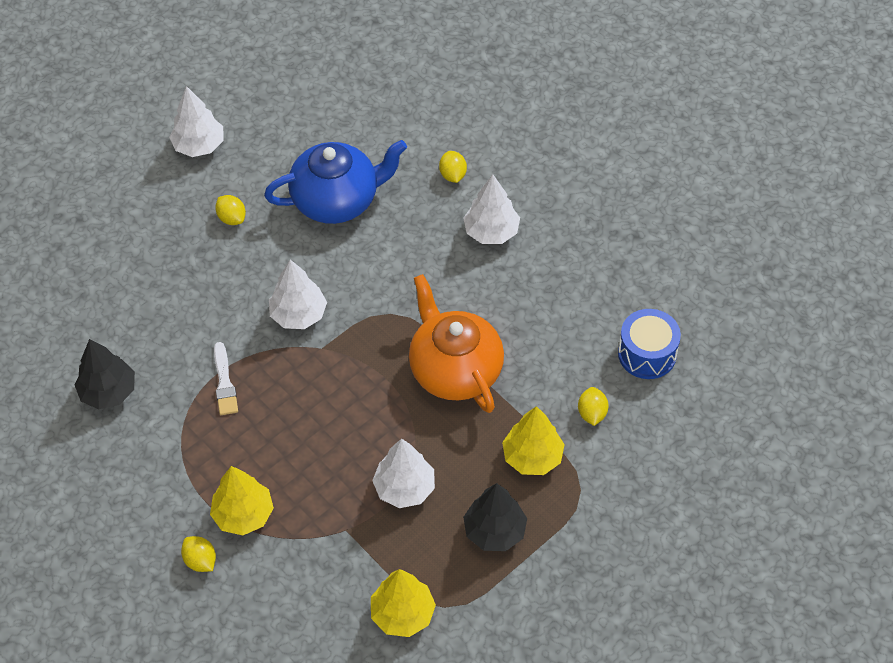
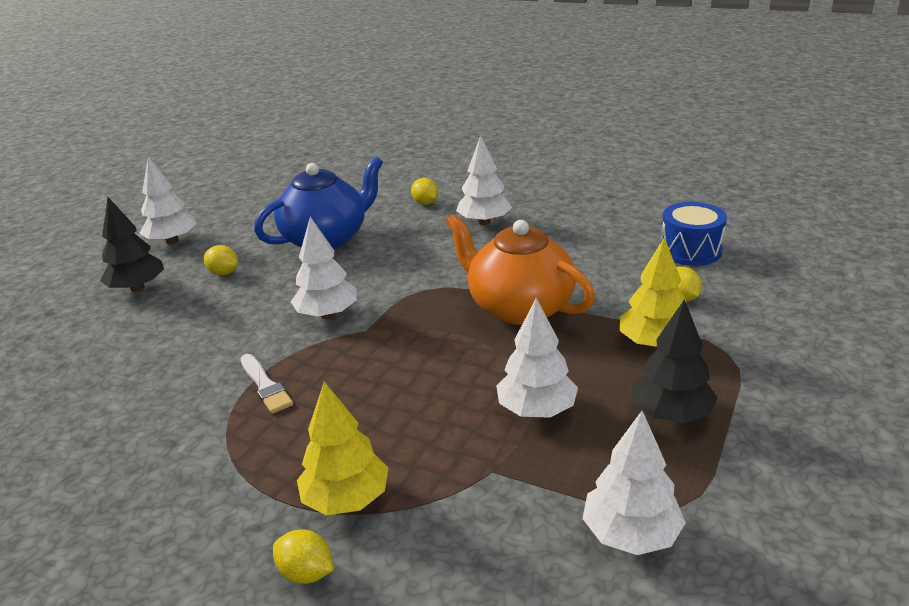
camera: 20 degrees left, 25 degrees down
(108, 392) = (114, 435): black tree -> black tree (137, 288)
(403, 614) = (631, 534): yellow tree -> white tree

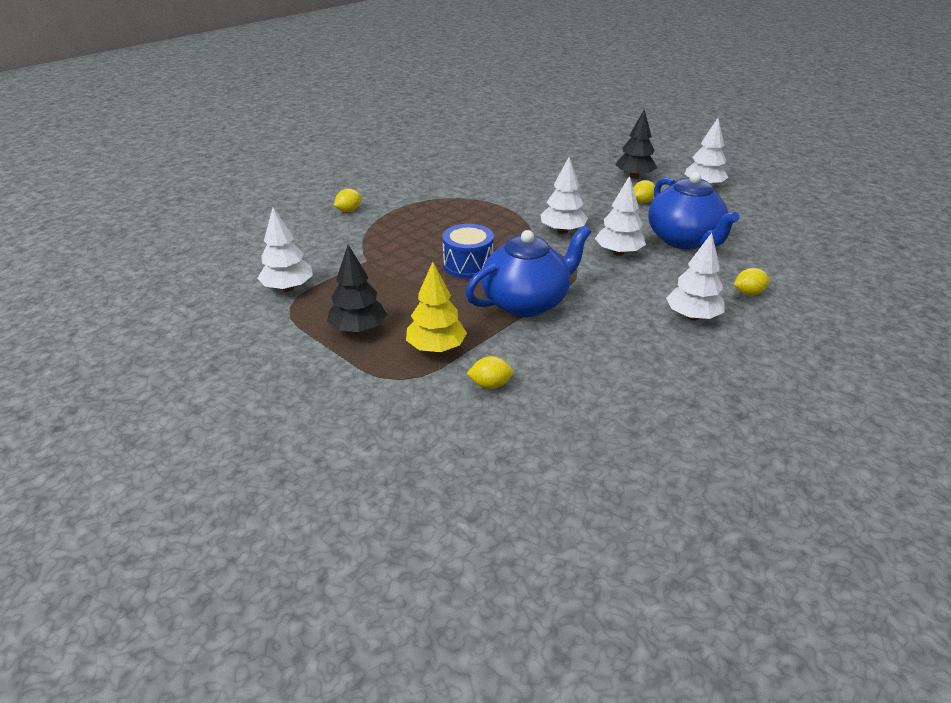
camera: 105 degrees right, 5 degrees up
(265, 386) = (494, 208): white brush -> none
(346, 499) = (384, 222): yellow tree -> none
(519, 307) = (526, 302): orange teapot -> blue teapot
(536, 410) = (403, 283): white tree -> white tree (618, 253)
(690, 250) = (575, 425): blue drum -> blue drum (468, 265)

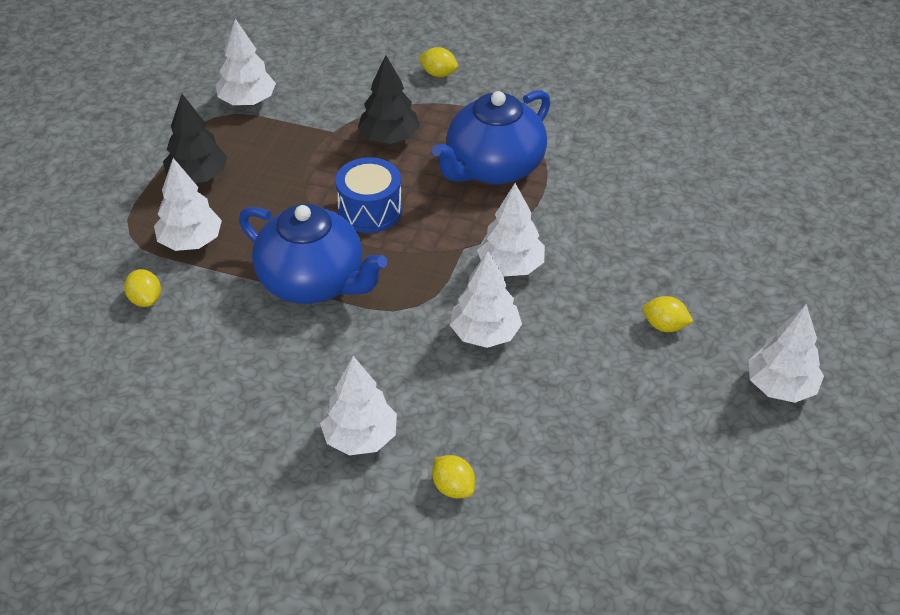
camera: 65 degrees right, 10 degrees up
(436, 348) = (190, 241): yellow tree -> white tree
(634, 176) = (750, 298): black tree -> black tree (389, 138)
(684, 240) = (568, 395): blue teapot -> blue teapot (493, 168)

